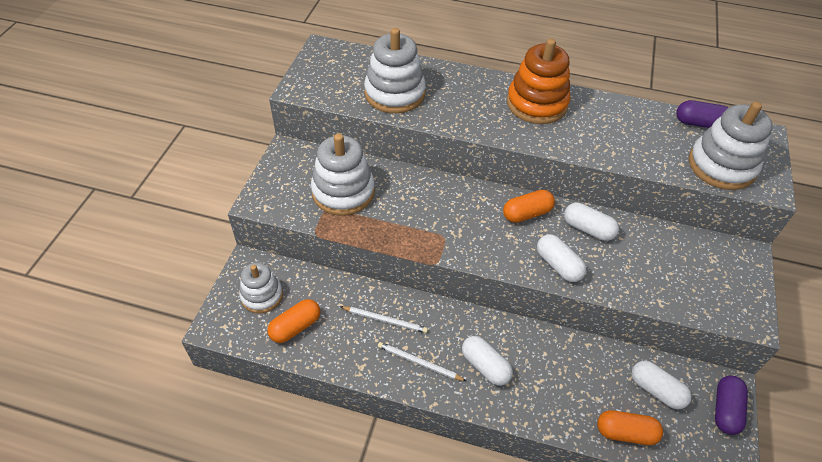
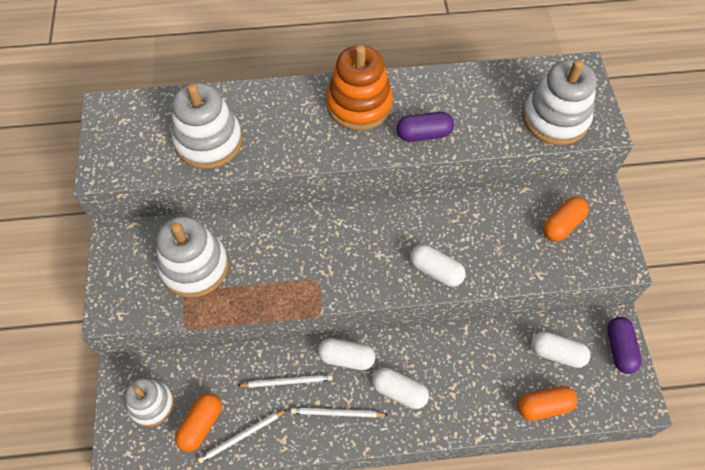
camera: 20 degrees left, 10 degrees up
(326, 350) = (241, 436): none -> white pencil
(527, 214) = (387, 224): orange capsule -> orange capsule (562, 225)
(588, 229) = (450, 220): white capsule -> white capsule (346, 358)
(700, 123) = (521, 75): purple capsule -> purple capsule (424, 134)

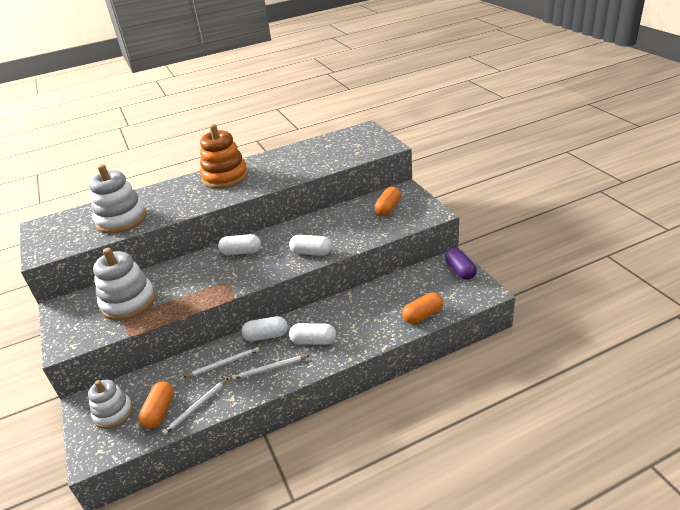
camera: 15 degrees left, 25 degrees down
(424, 134) = (274, 178): purple capsule -> none
(555, 119) = (357, 150): white stacking toy -> none
(557, 353) = (419, 286): white capsule -> white capsule (241, 252)

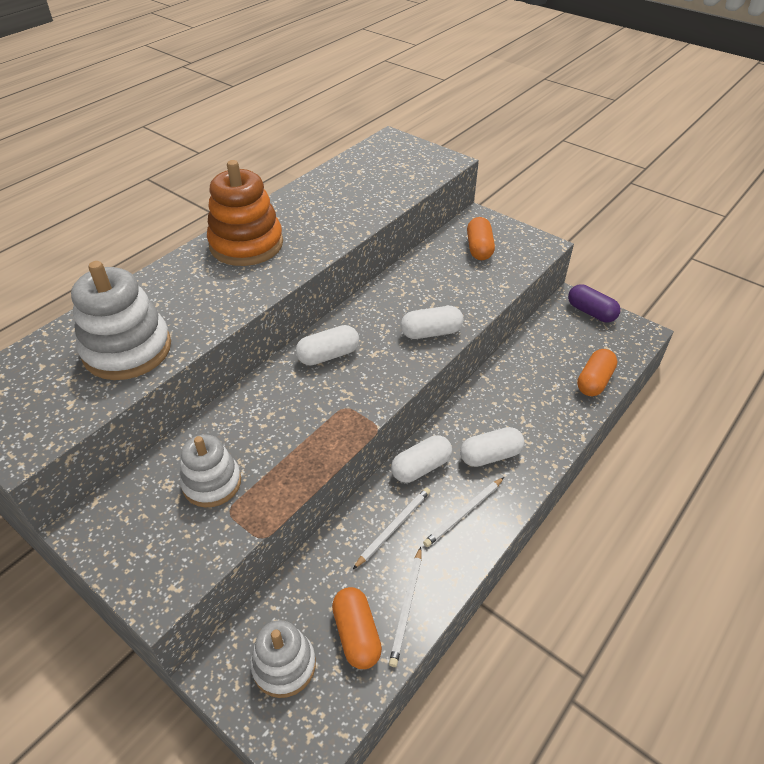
camera: 30 degrees left, 10 degrees up
(128, 302) = (212, 483): white stacking toy -> white stacking toy, size x0.64

